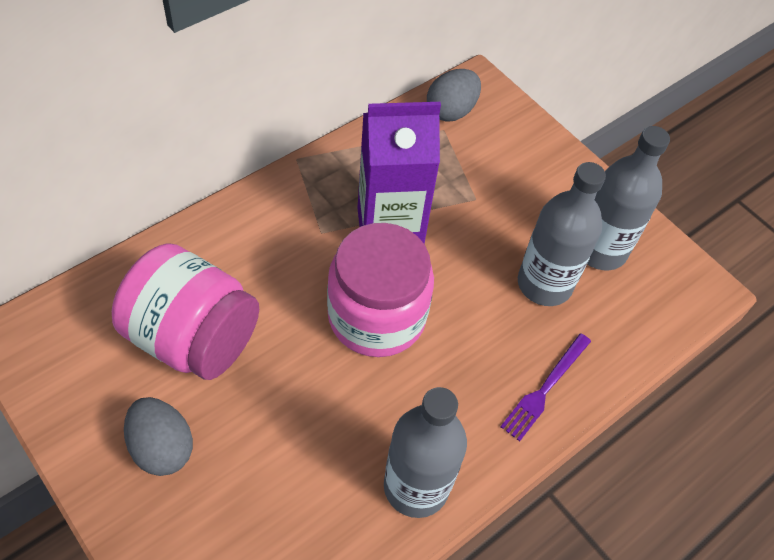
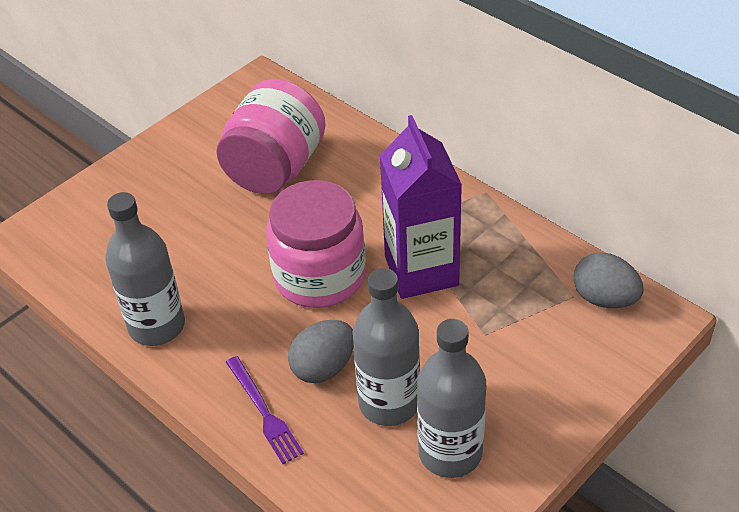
camera: 90 degrees right, 10 degrees down
(162, 447) = (178, 173): grey egg -> grey egg (323, 367)
(545, 388) = (264, 412): purple fork -> purple fork turned 150 degrees counterclockwise

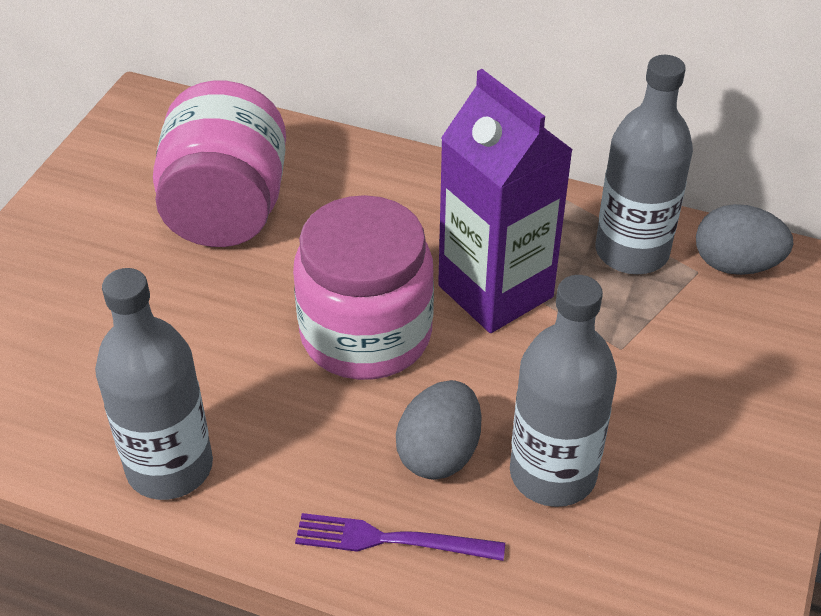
camera: 25 degrees left, 0 degrees up
(264, 412) = (391, 540): purple fork -> purple fork turned 150 degrees clockwise
(450, 453) = (668, 514): grey bottle -> grey bottle (631, 252)

